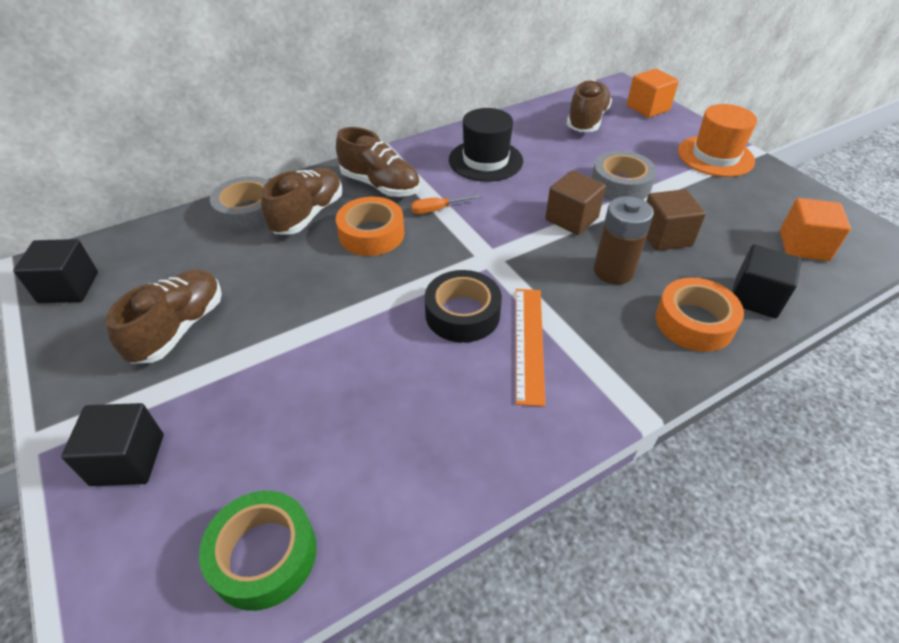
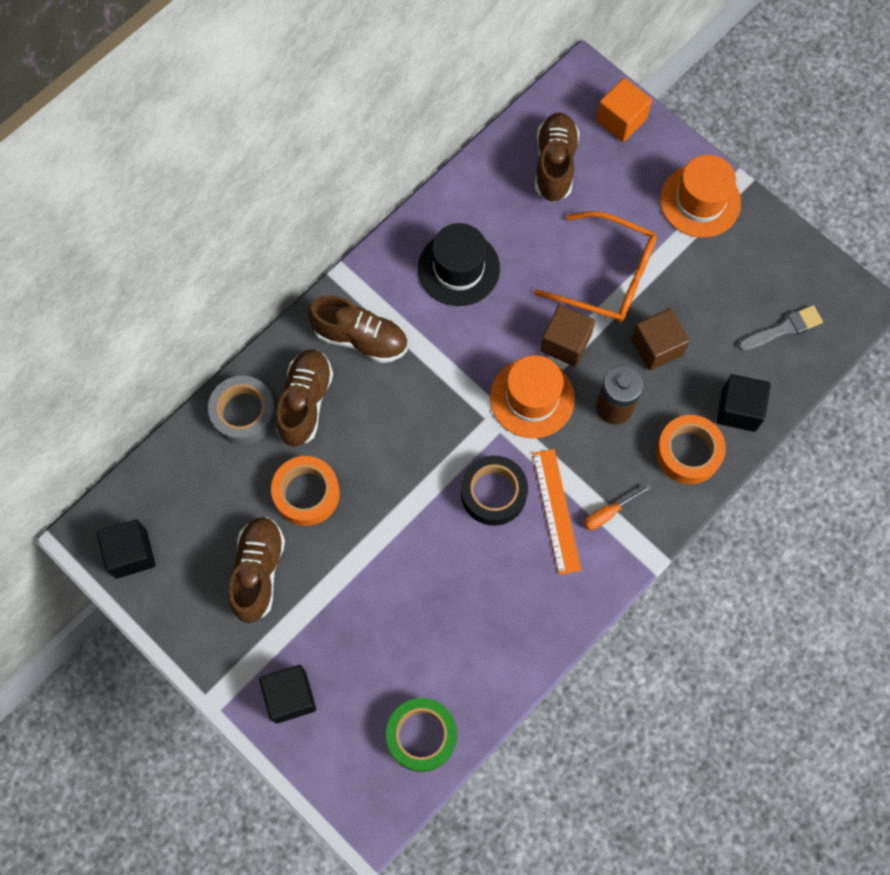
camera: 15 degrees left, 25 degrees up
(371, 234) = (379, 414): orange tape -> orange tape (306, 493)
(437, 209) = (431, 362): orange screwdriver -> orange screwdriver (608, 513)
(527, 249) = (532, 398): none -> orange hat
(620, 184) = (606, 276): grey tape -> orange glasses
(803, 246) = (783, 329): orange cube -> grey brush

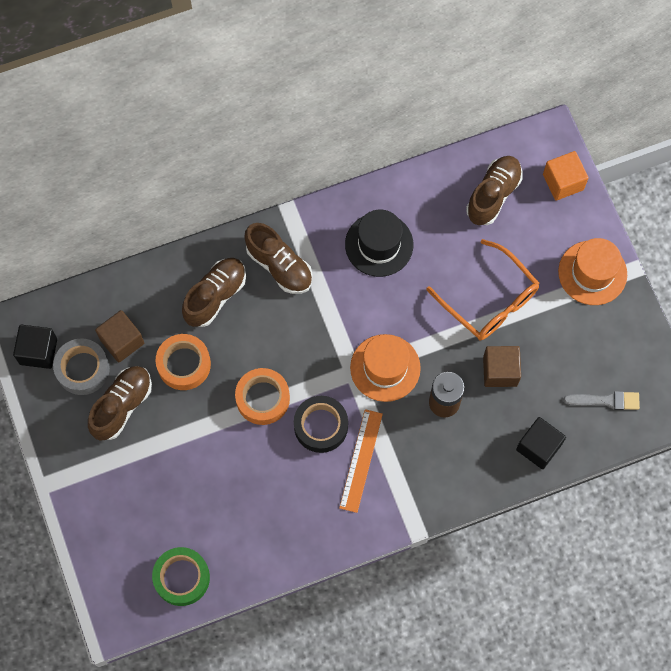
camera: 25 degrees right, 0 degrees up
(244, 413) = (167, 284): grey tape -> grey tape (82, 369)
(290, 696) = (102, 506): black cube -> none
(565, 343) = (431, 337): brown cube -> brown cube (122, 341)
(608, 513) = (399, 480): orange screwdriver -> none
(688, 452) = (483, 462): orange tape -> orange tape (263, 398)

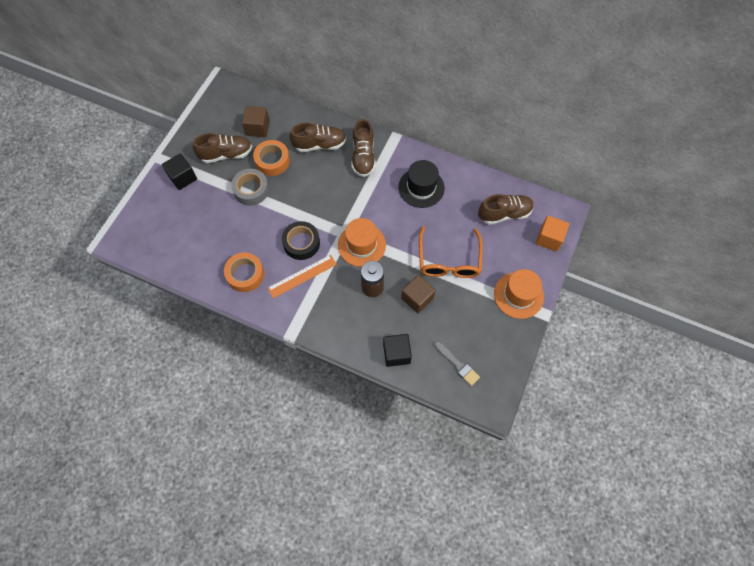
camera: 45 degrees right, 5 degrees down
(38, 351) = (219, 102): black cube -> black cube (183, 177)
(82, 369) = (228, 125): grey tape -> grey tape (251, 190)
(182, 578) = (163, 250): green tape -> none
(263, 398) = (289, 207): orange tape -> orange tape (245, 274)

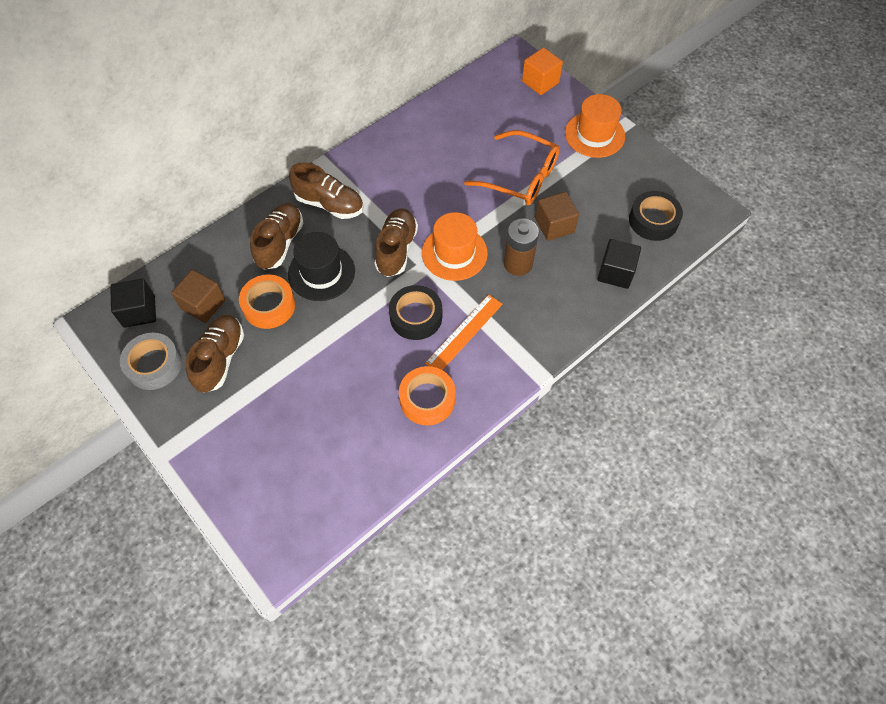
camera: 65 degrees left, 5 degrees down
(183, 177) = (222, 429): black cube -> black cube (139, 311)
(251, 190) = (299, 347): grey tape -> grey tape (154, 365)
(302, 276) = (464, 333): orange ruler -> orange ruler turned 45 degrees clockwise
(421, 188) = (410, 165): black hat -> black hat (321, 272)
(457, 364) = (653, 220): grey brush -> black tape
(504, 214) = (489, 105): brown shoe -> brown shoe (396, 249)

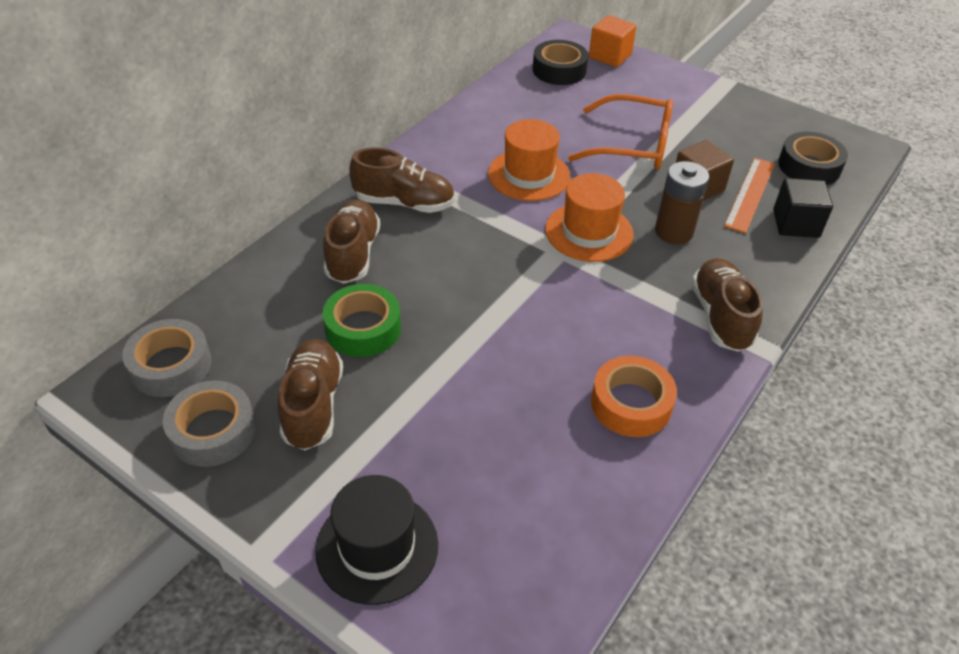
camera: 15 degrees left, 15 degrees down
(139, 311) = (171, 365): black cube -> grey tape
(203, 305) = (266, 342): brown cube -> none
(269, 306) = (363, 328): orange tape -> green tape
(321, 272) = (422, 279): black hat -> black hat (377, 547)
(396, 249) = (512, 239): brown shoe -> brown shoe (720, 317)
(416, 317) = (571, 309): black tape -> black tape (559, 70)
(464, 333) = (643, 317): orange ruler -> orange ruler (750, 194)
(594, 135) = (697, 95): orange hat -> orange hat (529, 175)

